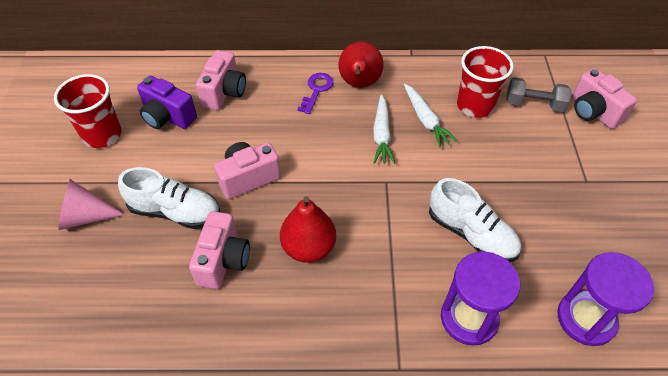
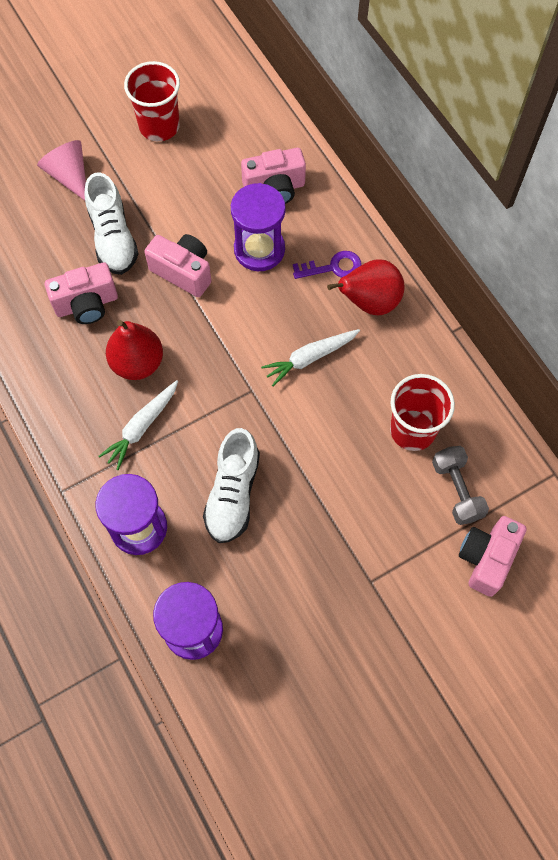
camera: 60 degrees right, 15 degrees up
(168, 117) = (213, 162): purple camera -> none
(268, 123) = (259, 249): none -> purple hourglass
(425, 120) = (358, 390): white carrot -> white carrot (141, 427)

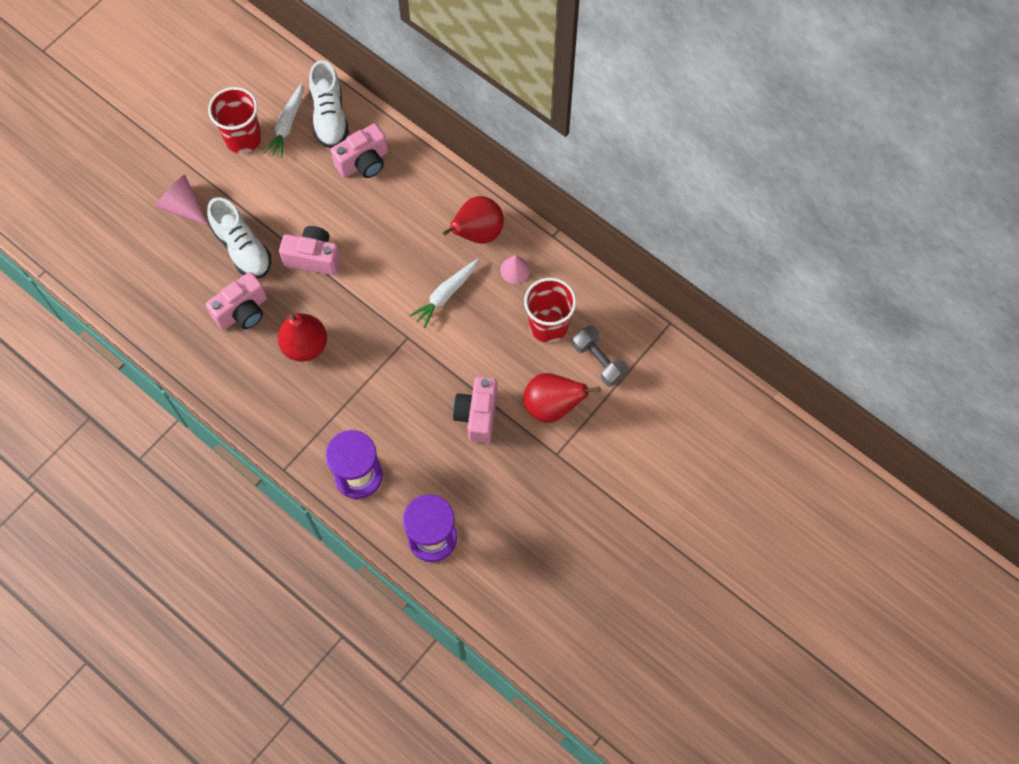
camera: 20 degrees left, 0 degrees up
(141, 427) = (329, 396): white carrot -> white carrot (287, 125)
(233, 494) = (424, 424): white shoe -> white shoe (329, 116)
(259, 249) = (370, 218): purple hourglass -> none
(333, 267) = (437, 214): purple key -> none
(385, 524) = (552, 406): none -> red pear
(397, 355) = (515, 270): none -> pink cone
(486, 558) = (639, 406): pink camera -> pink camera (477, 415)

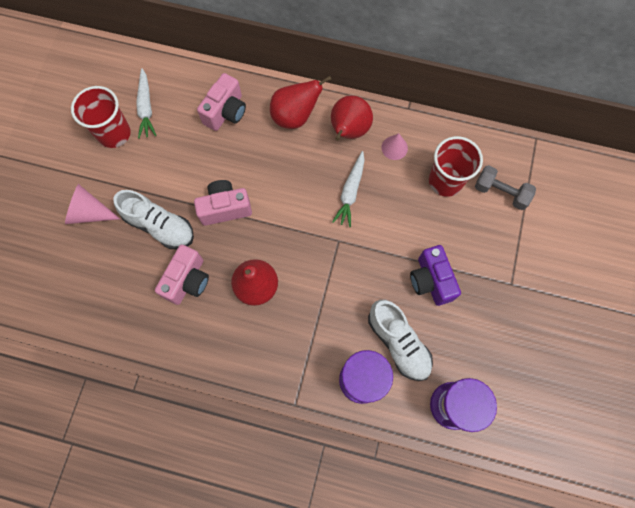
camera: 25 degrees left, 5 degrees up
(329, 116) = (178, 86): white shoe -> white shoe (398, 343)
(477, 415) = (431, 280): pink camera -> purple camera
(552, 406) = (485, 246): red pear -> red pear (295, 116)

